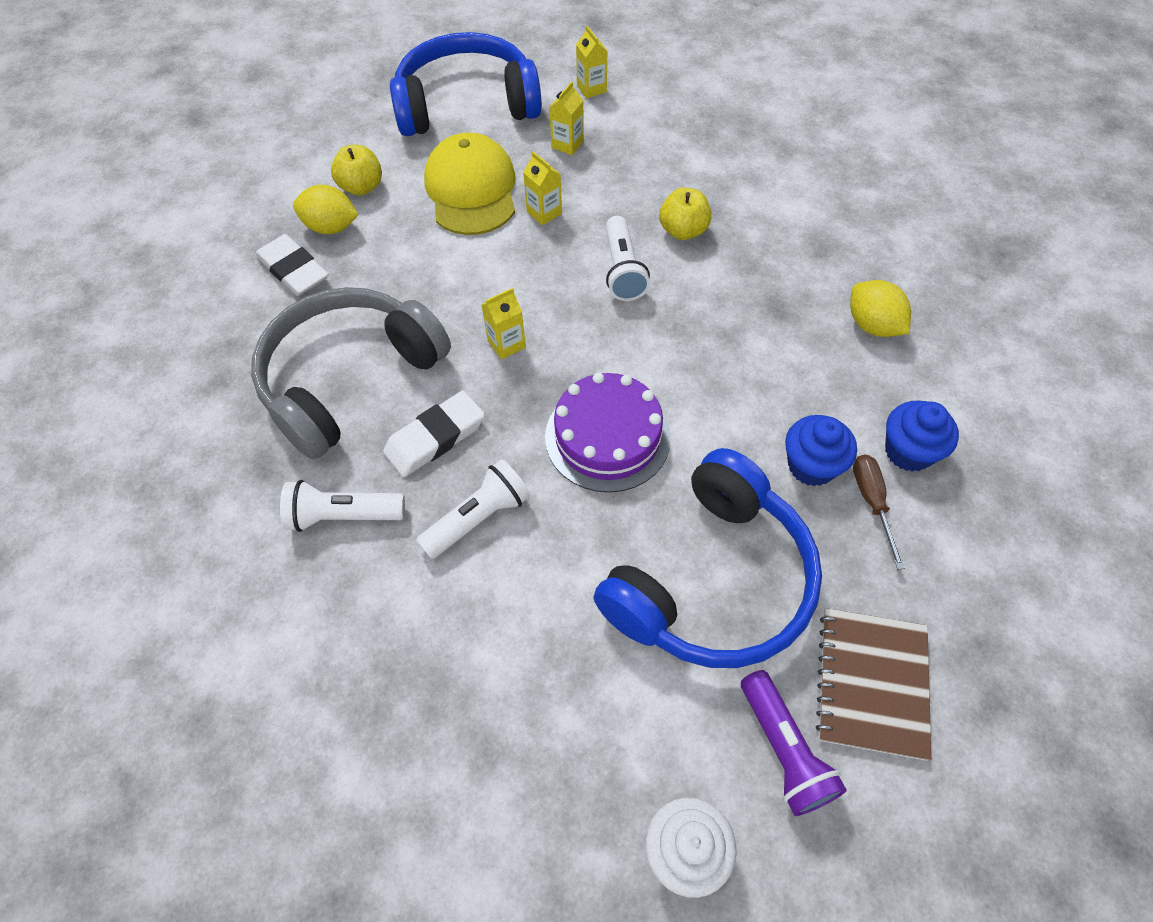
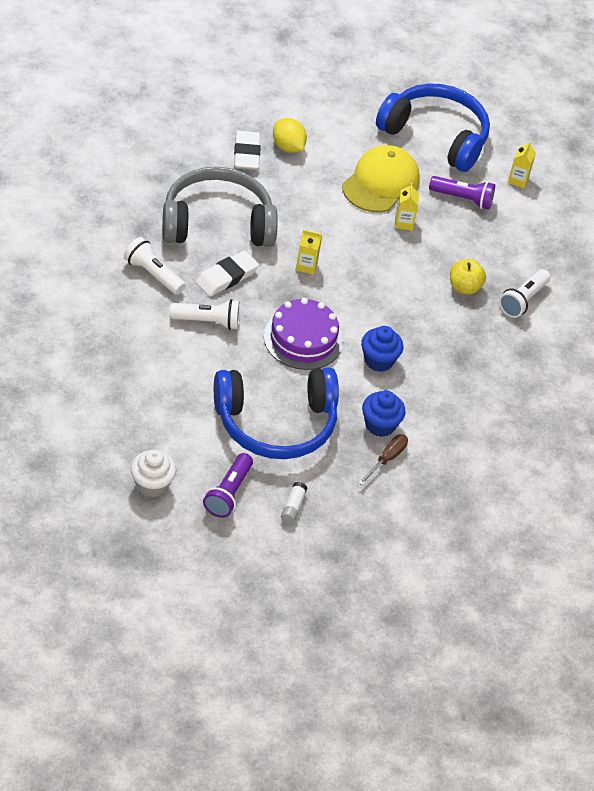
camera: 35 degrees right, 10 degrees down
(362, 187) = (326, 138): yellow apple -> none
(435, 437) = (226, 277): white eraser -> white eraser turned 45 degrees counterclockwise
(567, 144) = (462, 199): yellow carton -> purple flashlight
(622, 270) = (407, 280): white flashlight -> white flashlight (523, 300)
(871, 683) = (293, 507): brown notebook -> white glue stick
(872, 325) = (498, 402): yellow lemon -> none
(908, 451) = (434, 458): blue cupcake -> blue cupcake (378, 360)

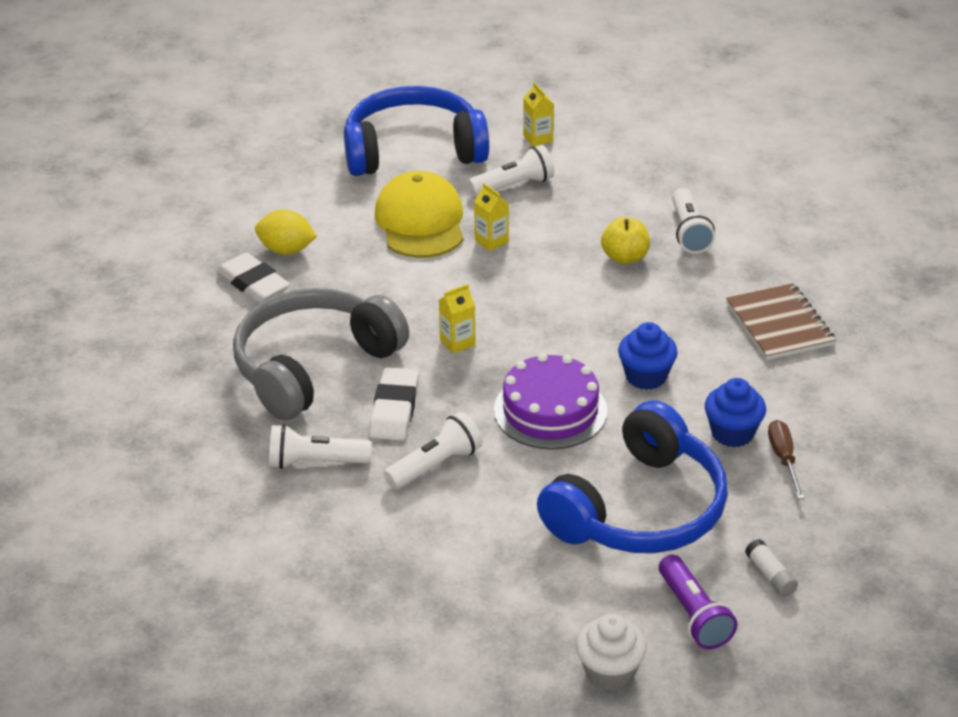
camera: 35 degrees left, 10 degrees down
(462, 199) = (514, 185): purple flashlight -> white flashlight
(494, 390) = (779, 324): none -> brown notebook

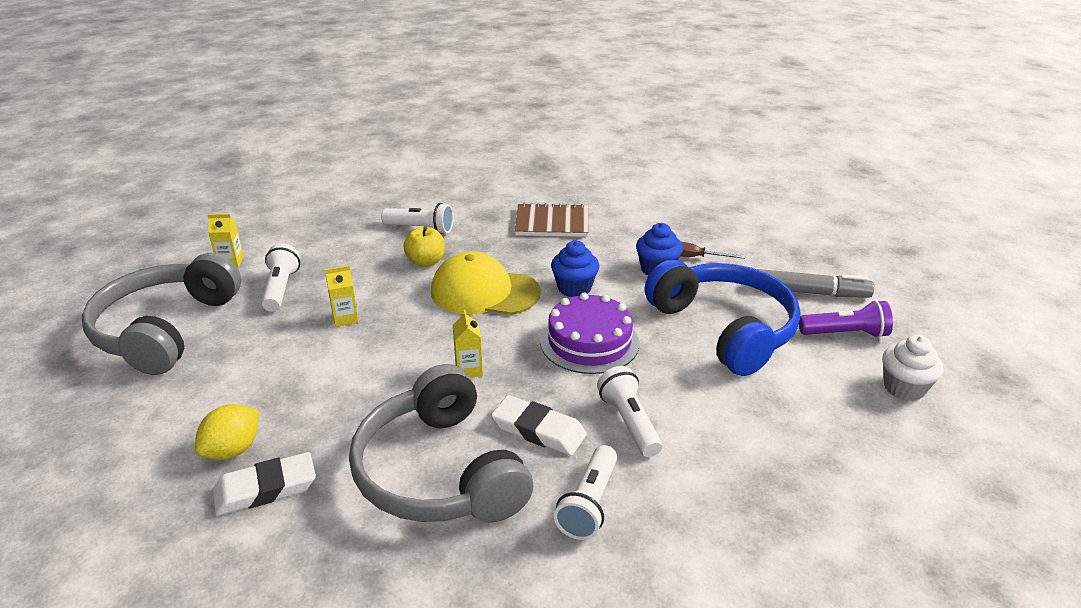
camera: 70 degrees left, 5 degrees down
(413, 150) = (165, 329): blue headphones -> grey headphones
(420, 222) = (278, 350): yellow cap -> yellow cap (484, 292)
(770, 575) = (810, 292): white glue stick -> grey marker

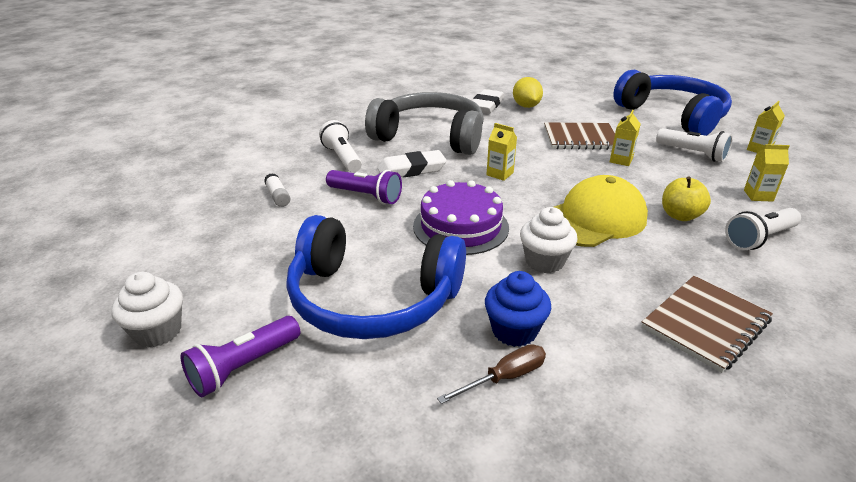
camera: 135 degrees right, 0 degrees up
(165, 329) = (673, 115): grey headphones -> blue headphones
(311, 361) = (580, 138): none -> brown notebook
(344, 243) = (758, 195): none -> yellow carton
(574, 288) = (544, 261): blue cupcake -> white cupcake
(629, 422) = (366, 196): white flashlight -> purple flashlight
(722, 481) = (278, 196): none -> white glue stick
(810, 292) = (319, 411): grey marker -> none

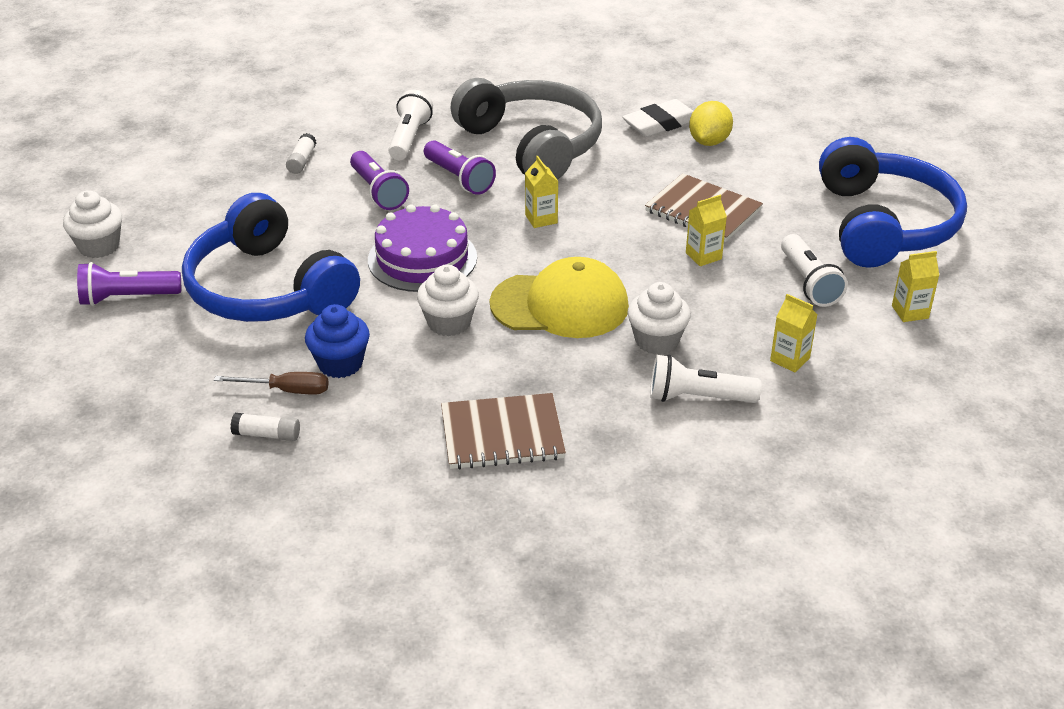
camera: 35 degrees right, 5 degrees up
(411, 169) = (459, 178): white eraser -> purple flashlight
(546, 431) = (267, 435): none -> white glue stick
(680, 216) = (656, 341): yellow apple -> white cupcake

